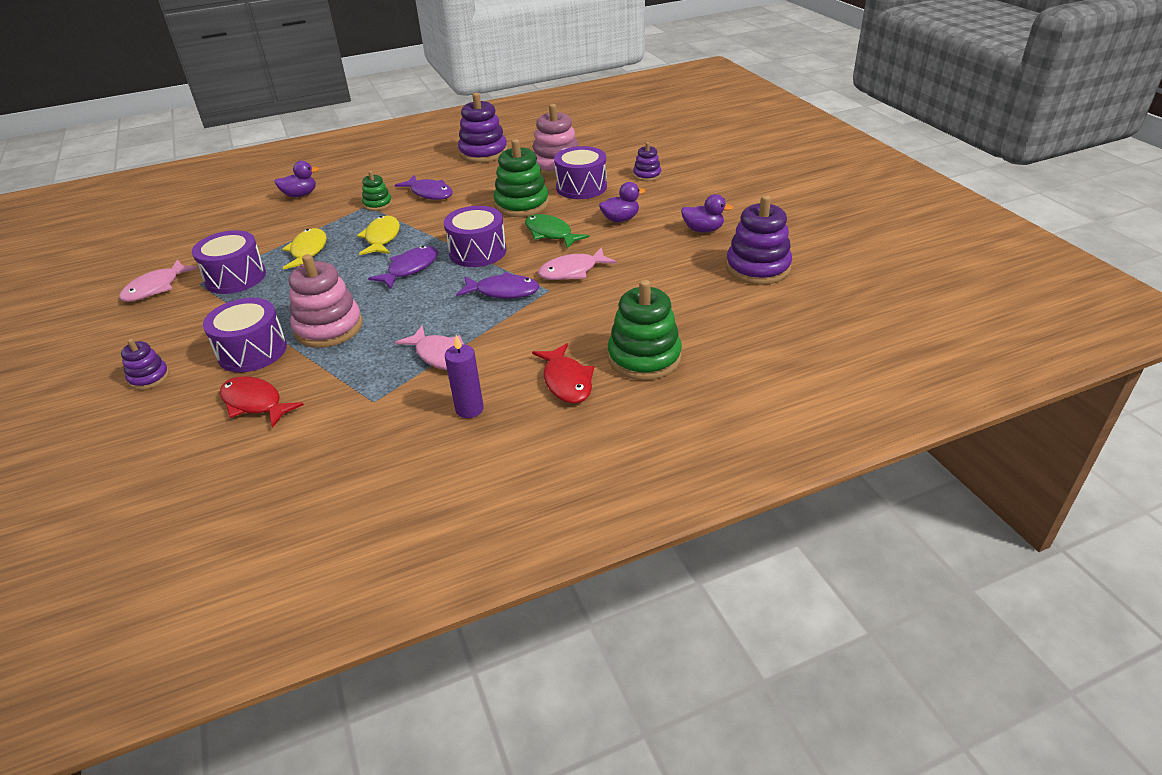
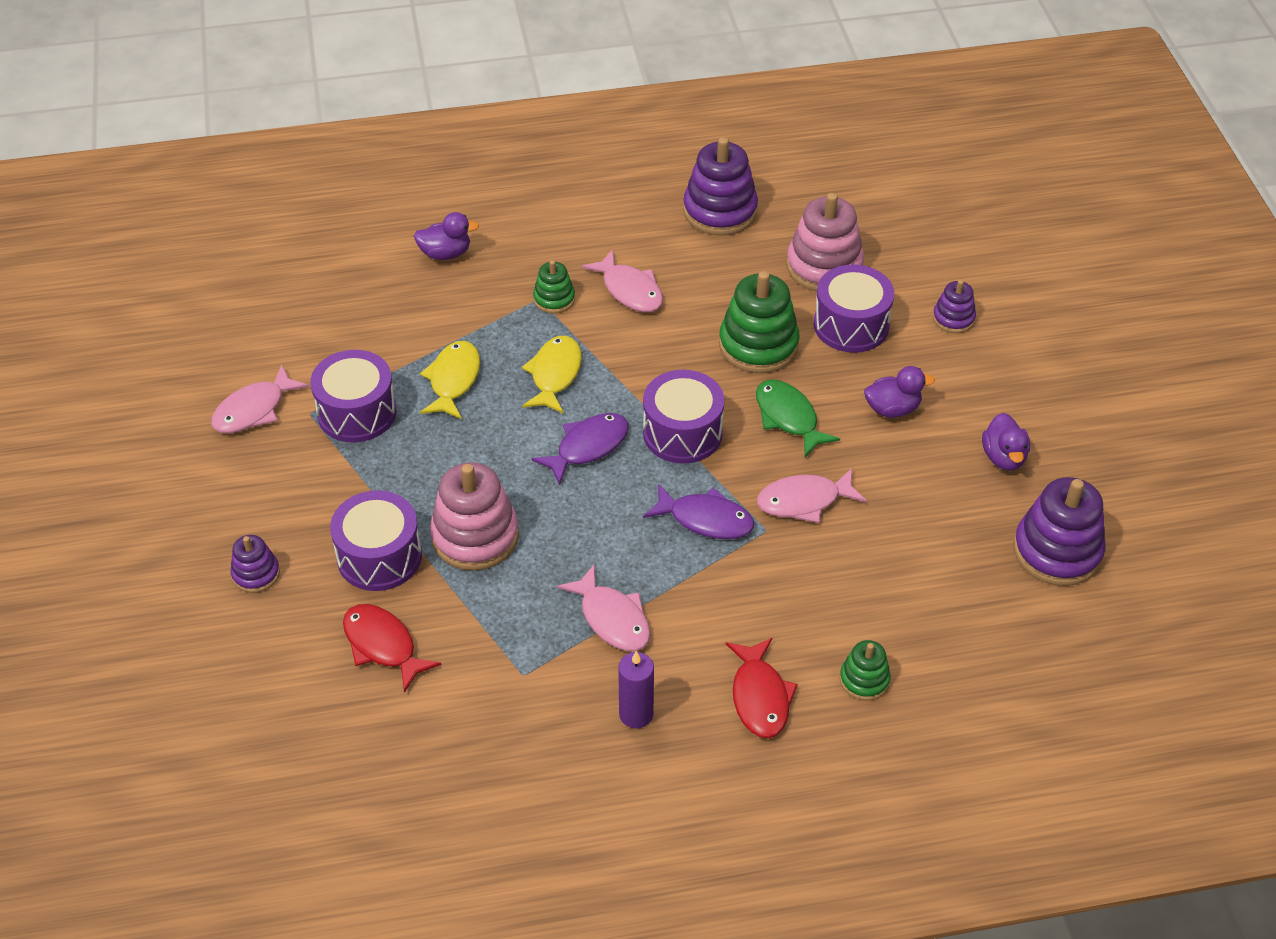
camera: 10 degrees right, 10 degrees up
(429, 193) = (630, 290): purple fish -> pink fish
(644, 358) = (864, 680): green stacking toy -> green stacking toy, size x0.54
(703, 230) = (1003, 457): purple duck -> purple duck turned 60 degrees clockwise

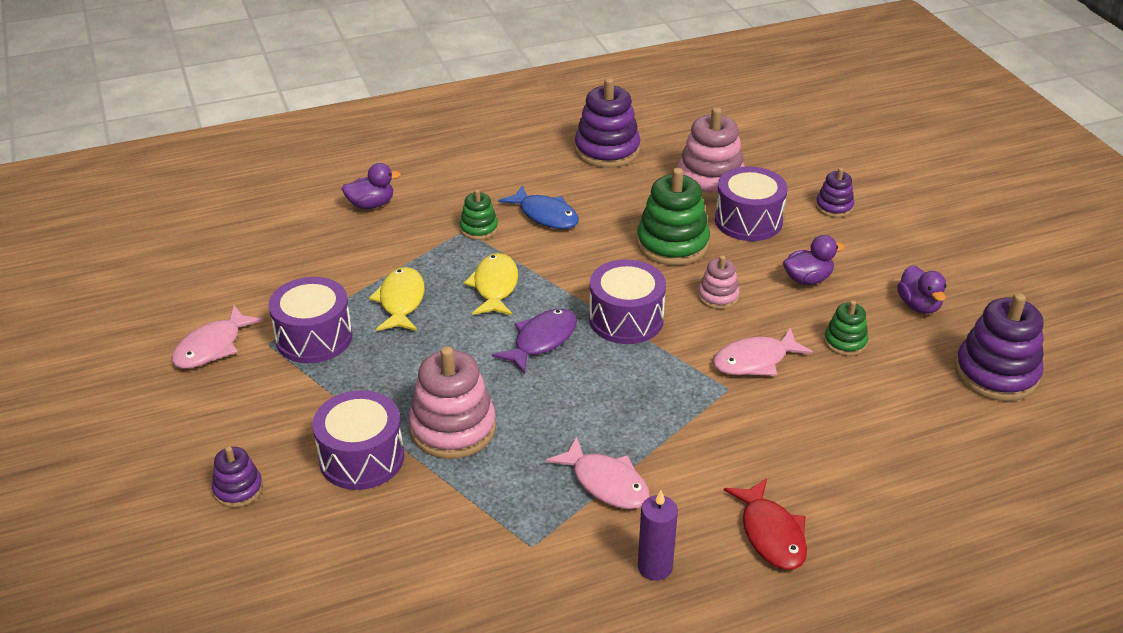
camera: 10 degrees left, 10 degrees down
(383, 645) = (382, 538): red fish -> none
(630, 290) = (545, 215): pink fish -> blue fish
(705, 519) = (669, 387): purple fish -> none
(788, 417) = (718, 296): green fish -> pink stacking toy
(864, 680) = (865, 505): green stacking toy -> green stacking toy (845, 342)

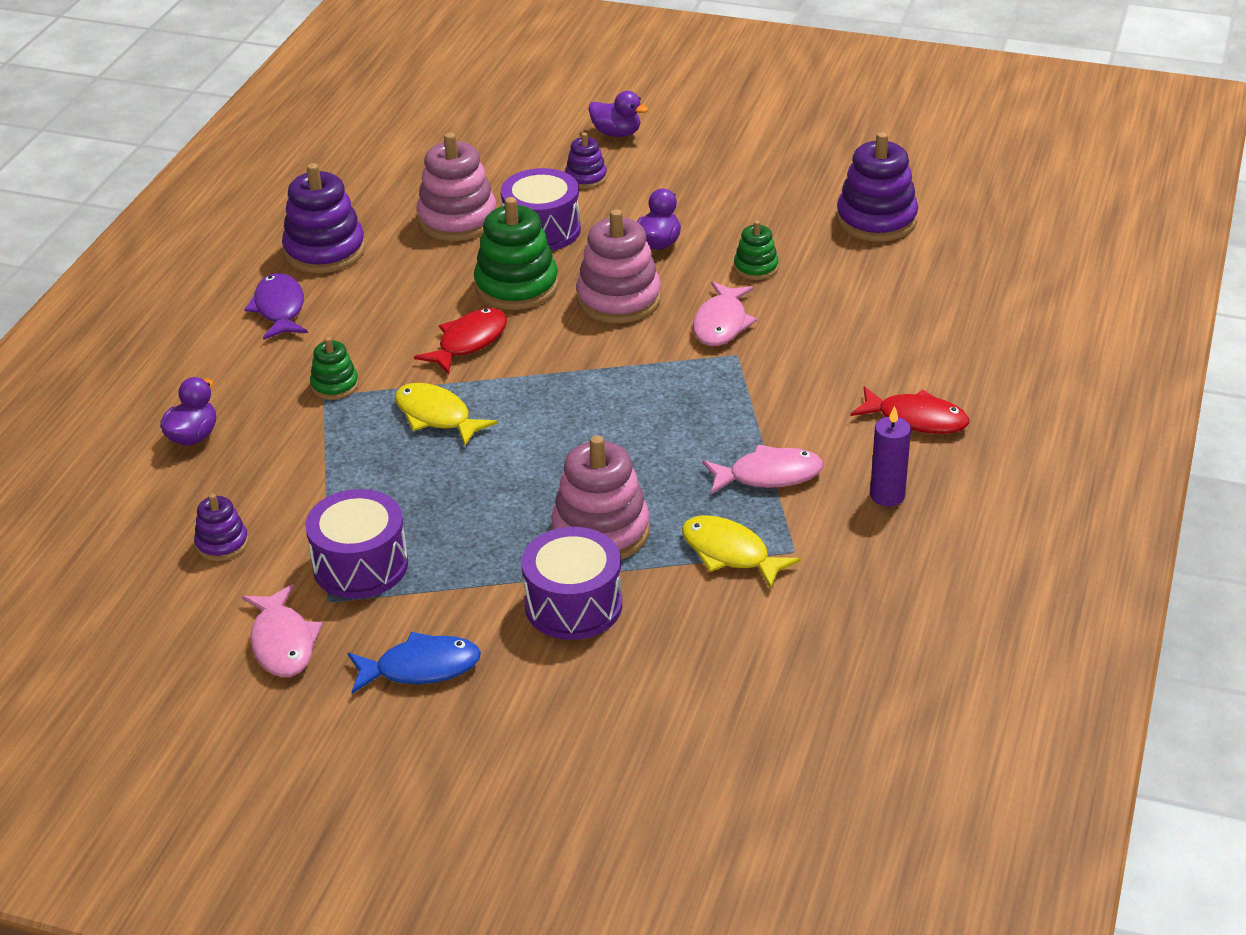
camera: 50 degrees left, 0 degrees up
(238, 489) = (523, 704): purple stacking toy -> purple stacking toy (222, 544)
(401, 301) = (380, 484): yellow fish -> yellow fish (730, 553)
(541, 341) = (549, 425): purple fish -> purple fish (279, 309)
(545, 215) = (372, 336): blue fish -> blue fish (421, 668)
(587, 257) = (469, 342): none -> red fish
(626, 319) = (583, 363): purple drum -> none
(718, 296) = (619, 299): pink stacking toy -> pink stacking toy, size x1.86
(919, 305) = (760, 209): purple duck -> purple duck (616, 133)

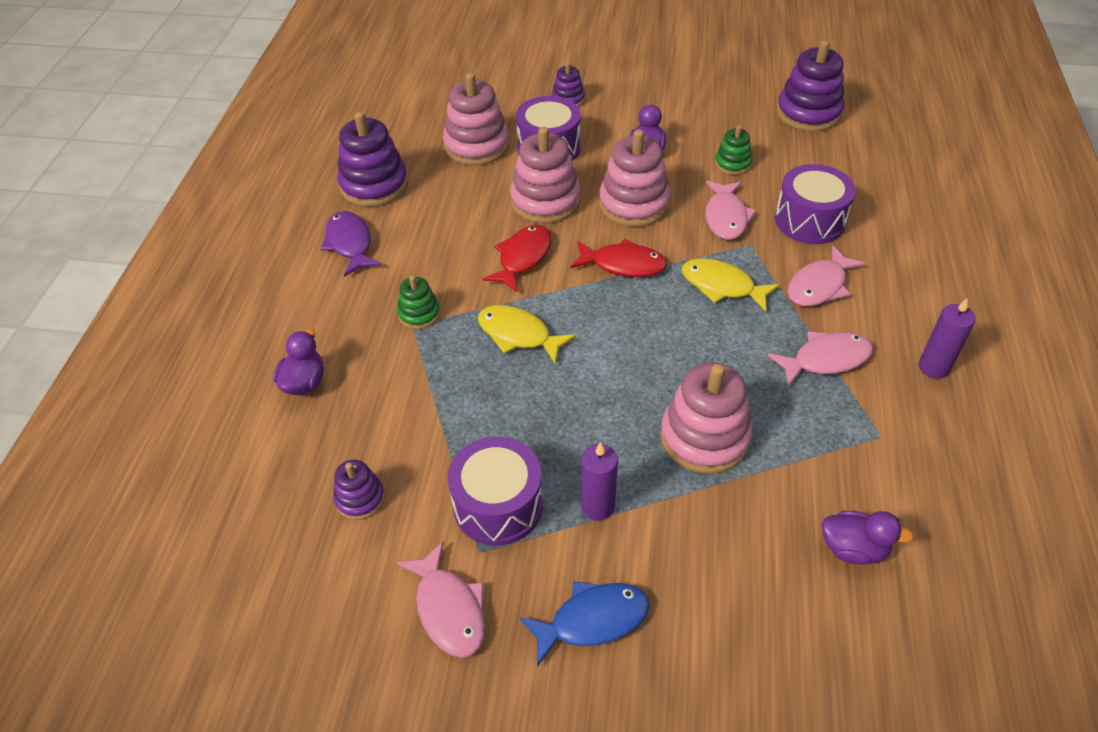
camera: 10 degrees left, 10 degrees up
(462, 577) = (597, 506): none -> purple candle
(516, 286) = (545, 201): green stacking toy -> pink stacking toy
(573, 605) = (710, 523): purple drum -> purple drum (809, 221)
(616, 133) = (578, 60): purple duck -> purple duck (853, 549)
(730, 553) = (827, 446): yellow fish -> yellow fish (722, 286)
(797, 404) = (819, 285): none -> pink fish
(916, 419) = (922, 289): red fish -> red fish (623, 264)

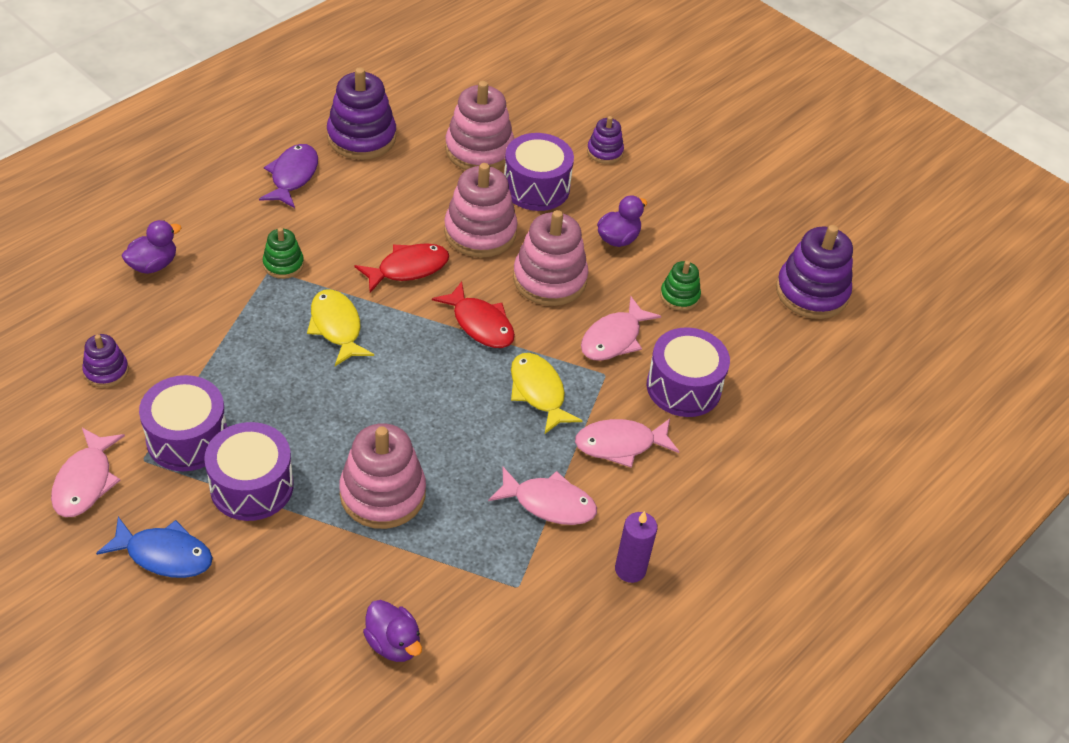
camera: 30 degrees right, 0 degrees up
(597, 506) = (252, 486): purple candle -> purple drum

